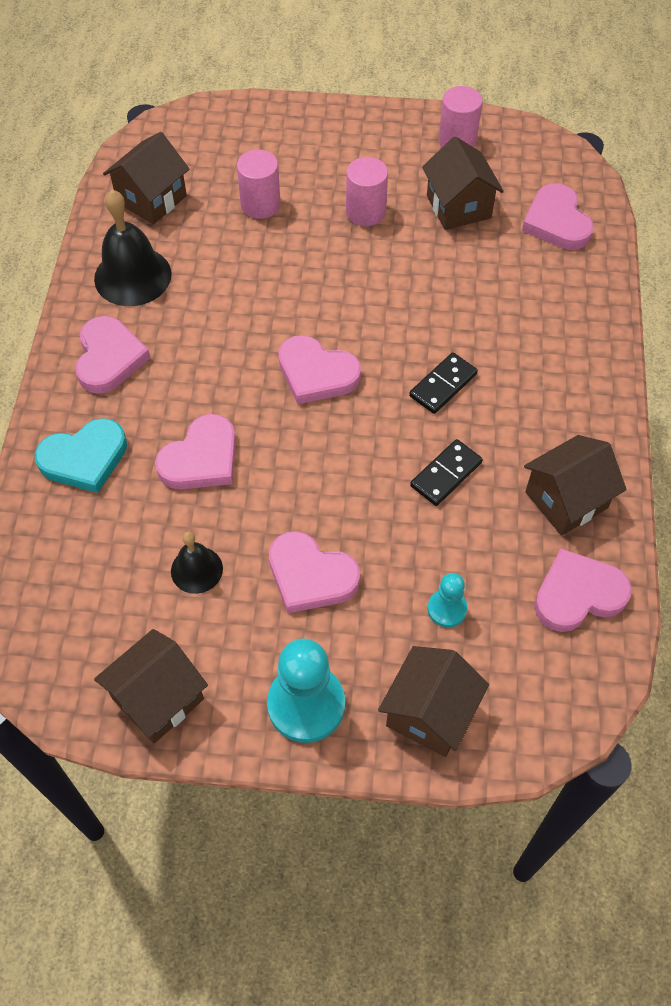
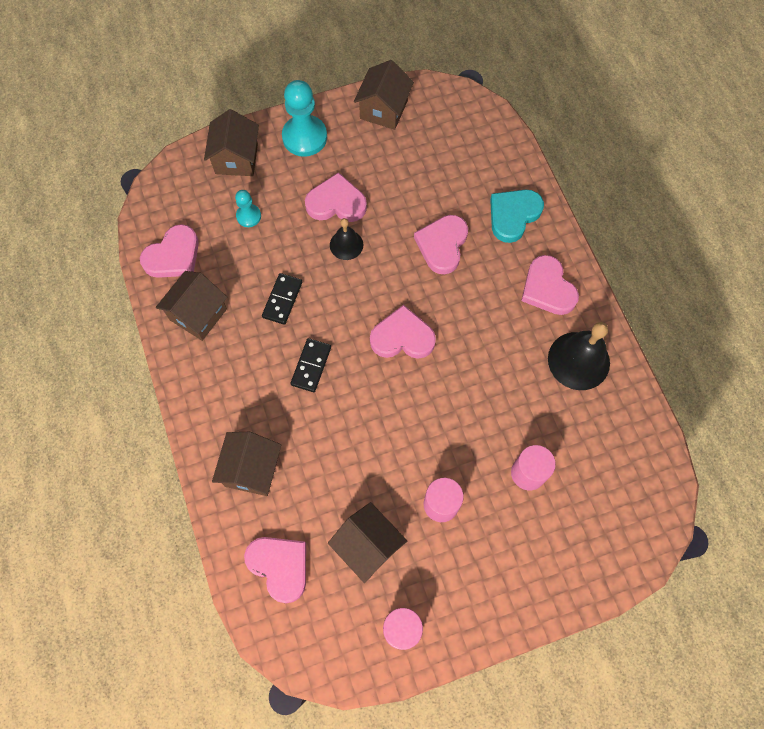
camera: 155 degrees right, 10 degrees up
(151, 199) = (615, 439): brown house -> brown house (252, 470)
(196, 569) = (403, 180): black bell -> black bell (346, 245)

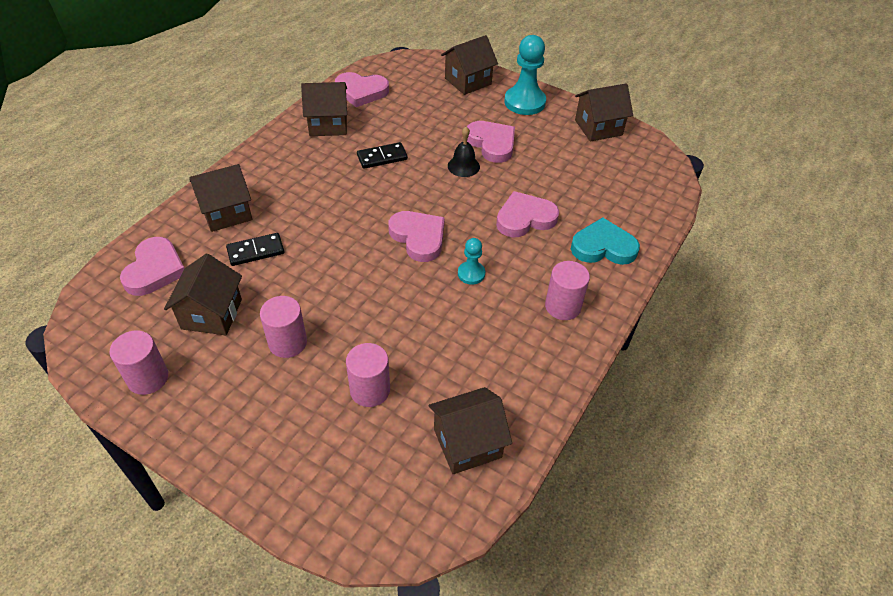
camera: 50 degrees right, 20 degrees down
(248, 216) = (430, 108): turquoise pawn -> turquoise pawn (471, 274)
(311, 366) = (342, 199): black domino -> black domino (256, 251)
(547, 288) = (563, 306): pink heart -> pink cylinder
(578, 360) = (517, 367): black bell -> none
(617, 438) = (467, 443): none -> brown house

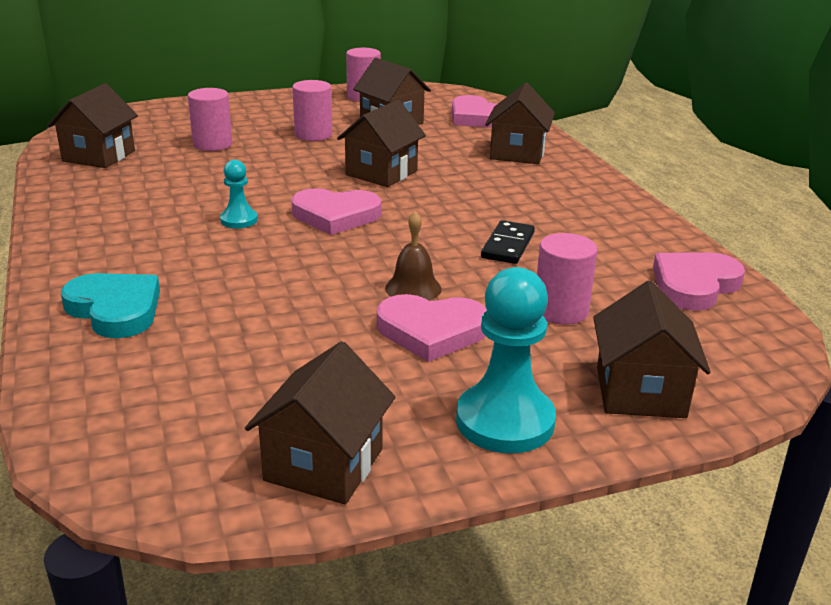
camera: 130 degrees right, 20 degrees down
(256, 251) = (441, 150): black domino -> none
(328, 124) = (626, 238): brown house -> brown house (381, 173)
(463, 166) = (413, 288): black bell -> brown bell
(525, 218) = (253, 284): pink heart -> none
(563, 306) = (107, 244): pink cylinder -> pink cylinder (560, 311)
(603, 247) = (115, 309): turquoise heart -> turquoise heart turned 90 degrees counterclockwise

